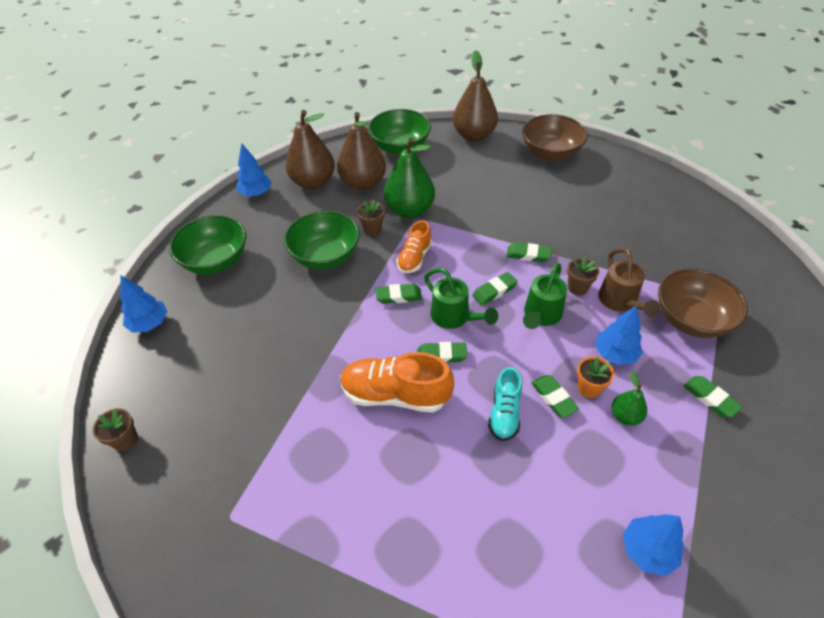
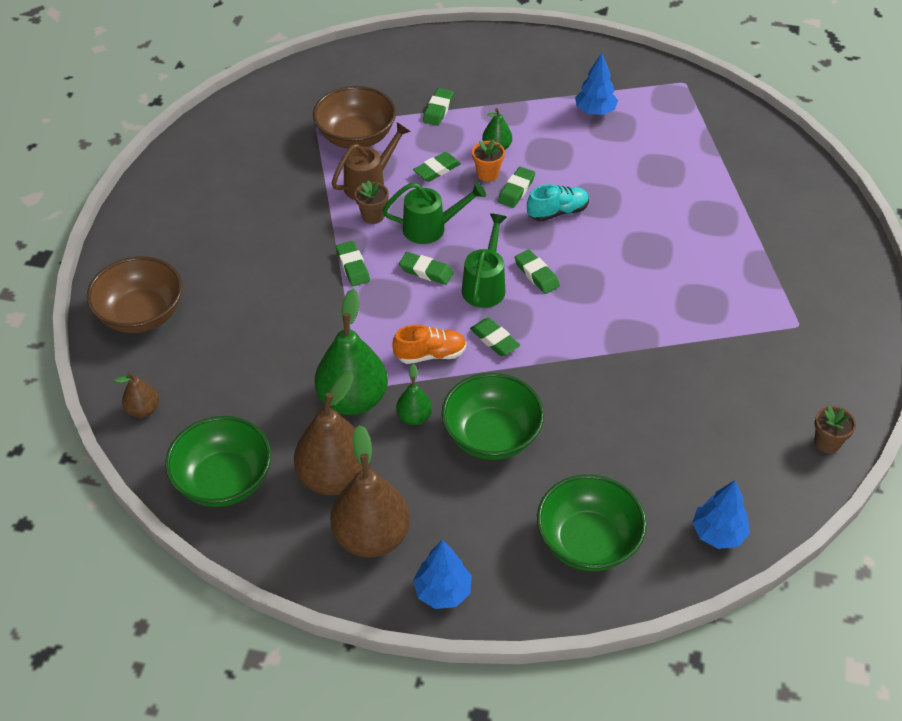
camera: 125 degrees left, 0 degrees up
(372, 229) = (414, 417): brown flower pot -> green pear
(395, 394) = (604, 285): orange shoe -> none
(474, 135) = (143, 410): brown pear -> brown pear, size x0.49
(615, 354) = (437, 170): blue tree -> green eraser

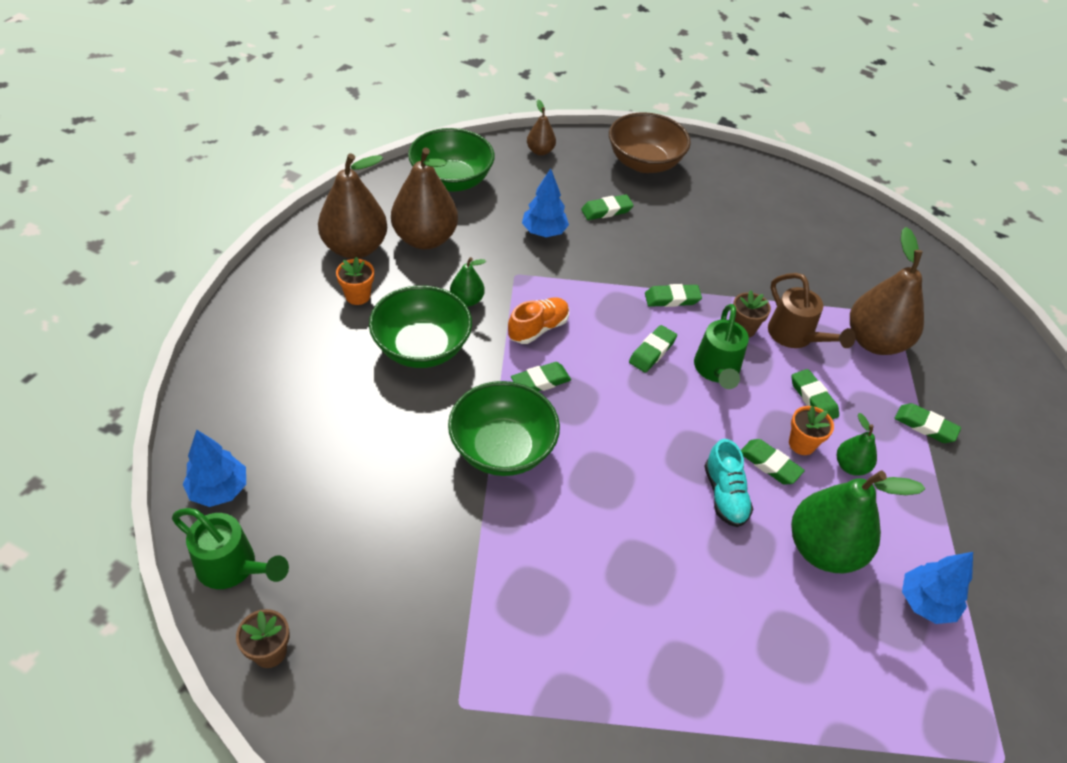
camera: 100 degrees right, 0 degrees up
(353, 399) = (503, 265): green pear -> green pear (823, 549)
(356, 137) = (874, 341): brown bowl -> brown pear
(430, 354) = (538, 328): orange shoe -> orange shoe turned 135 degrees counterclockwise
(442, 591) = (280, 276): blue tree -> blue tree (544, 232)
(444, 510) = (358, 296): none -> orange flower pot
(485, 285) = (619, 394): green watering can -> green watering can (232, 567)
(536, 274) = (625, 444): green eraser -> green eraser (606, 210)
(588, 541) = (270, 383): green bowl -> green bowl (502, 449)

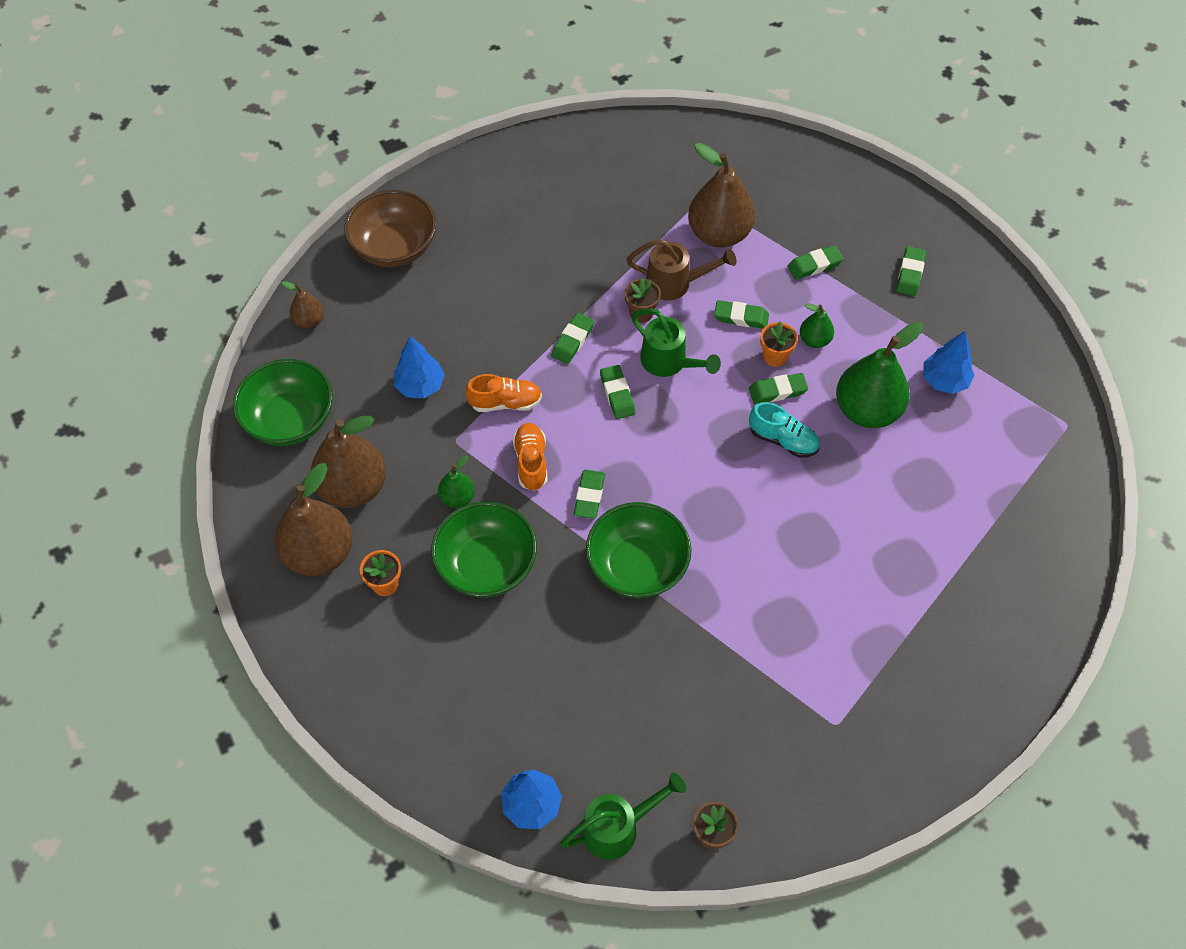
camera: 50 degrees left, 10 degrees up
(576, 286) = (505, 402): none -> orange shoe
(606, 210) = (432, 319): green eraser -> green eraser (910, 274)

